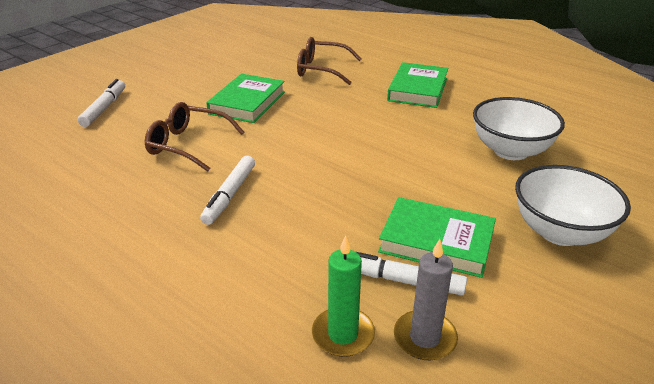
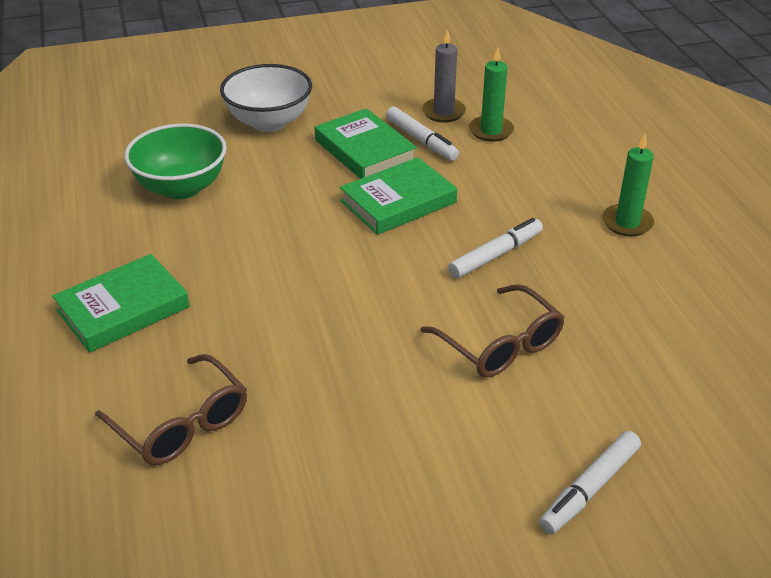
camera: 145 degrees left, 5 degrees up
(122, 273) = (627, 223): none -> green candle
(247, 103) = (367, 393): green book -> green book (398, 202)
(510, 151) = (181, 187): white bowl -> green bowl

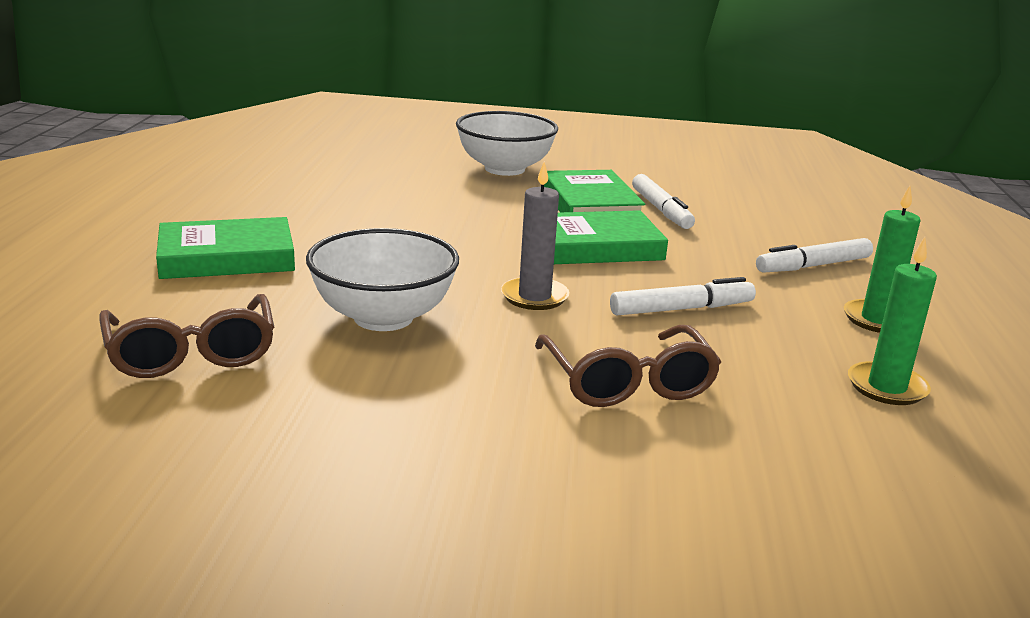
camera: 20 degrees right, 15 degrees down
(181, 187) = (372, 192): green bowl -> none
(294, 336) = (383, 317): none -> white bowl
(443, 112) = (703, 196): grey candle -> grey candle (534, 297)
(491, 131) = (750, 218): green candle -> green candle (887, 387)
(589, 488) = (648, 553): white marker -> white marker (813, 266)

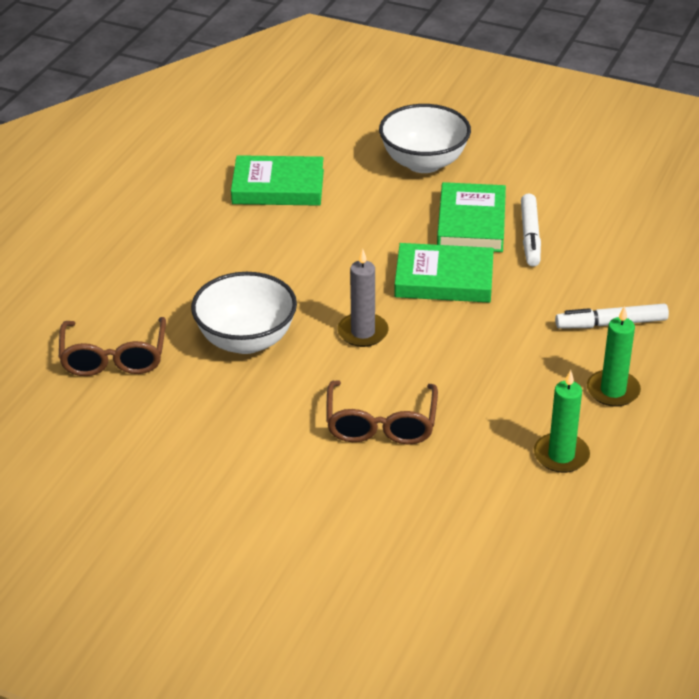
camera: 20 degrees right, 15 degrees up
(227, 257) = (159, 262): green book -> green book (278, 187)
(682, 309) = (466, 359): white marker -> none

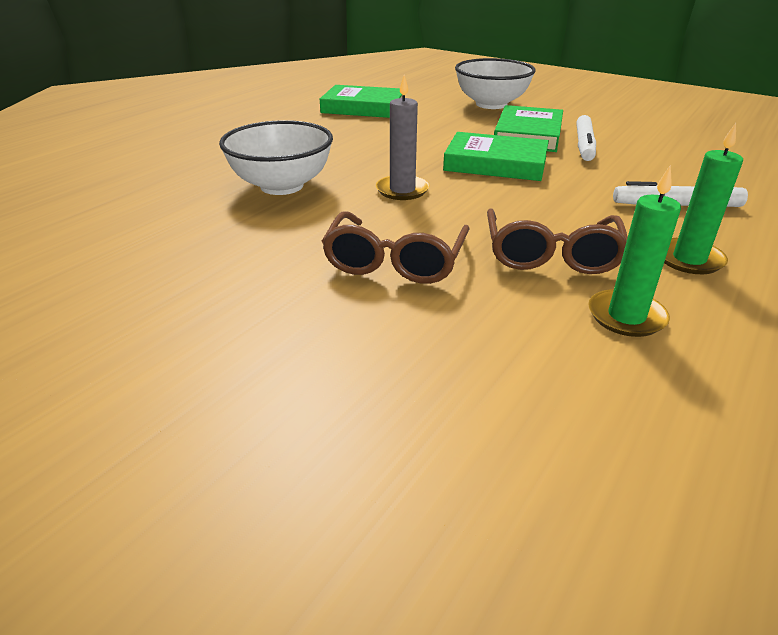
camera: 10 degrees right, 5 degrees down
(114, 357) = (145, 186): brown glasses -> brown glasses (551, 254)

